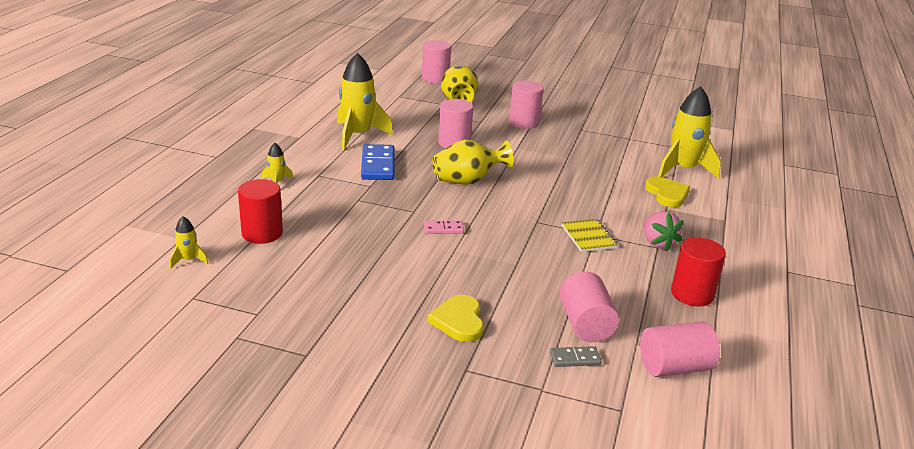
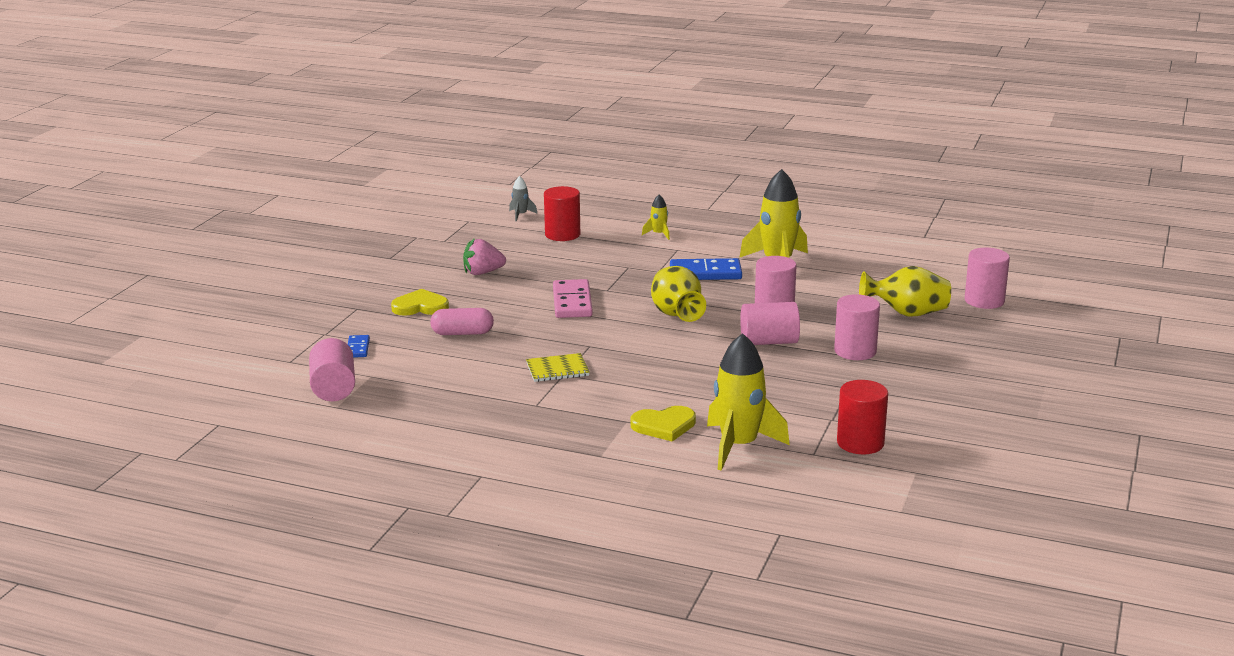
camera: 95 degrees right, 5 degrees down
(188, 260) = (521, 215): yellow rocket -> grey rocket
(443, 229) = (572, 302): pink domino -> pink domino, size x1.88
(523, 290) = (462, 333): none -> pink capsule
(575, 359) = (358, 348): grey domino -> blue domino
(585, 324) = (404, 356): pink cylinder -> pink cylinder (769, 342)
(657, 243) = (544, 406): pink strawberry -> pink strawberry (483, 273)
(692, 294) = (443, 412): red cylinder -> red cylinder (860, 443)

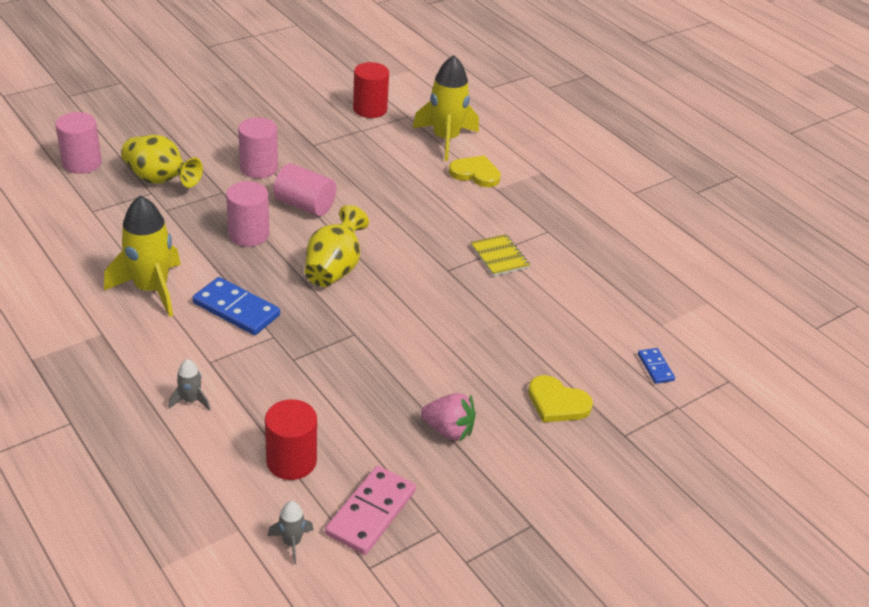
camera: 150 degrees left, 15 degrees up
(334, 388) = (701, 324): pink cylinder -> none
(358, 348) = (655, 367): blue domino -> blue domino turned 45 degrees counterclockwise
(462, 333) = (544, 340): pink capsule -> none
(557, 369) = (499, 256): yellow notebook -> yellow notebook turned 45 degrees clockwise
(572, 302) = (405, 332): pink domino -> pink domino (371, 513)
(658, 234) = (191, 400): yellow rocket -> grey rocket

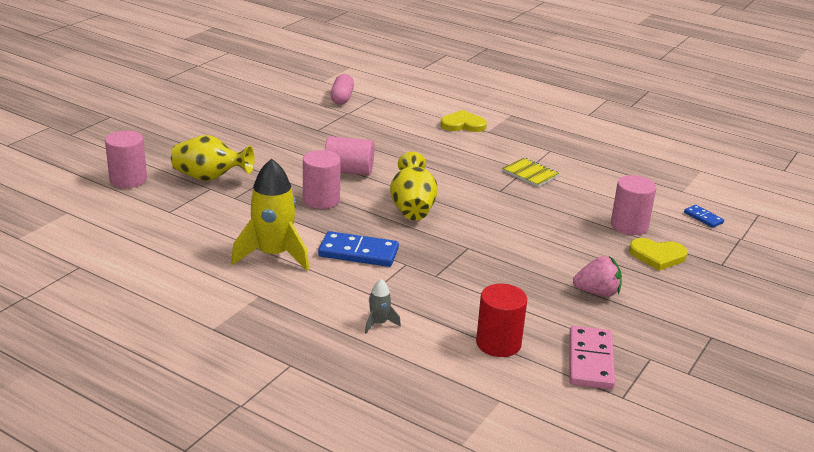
camera: 20 degrees left, 10 degrees down
(259, 168) = (287, 153): pink cylinder -> pink cylinder (629, 226)
(292, 542) = (549, 397): grey rocket -> none
(370, 109) = (342, 98): red cylinder -> pink capsule
(445, 139) = (420, 107): yellow rocket -> none

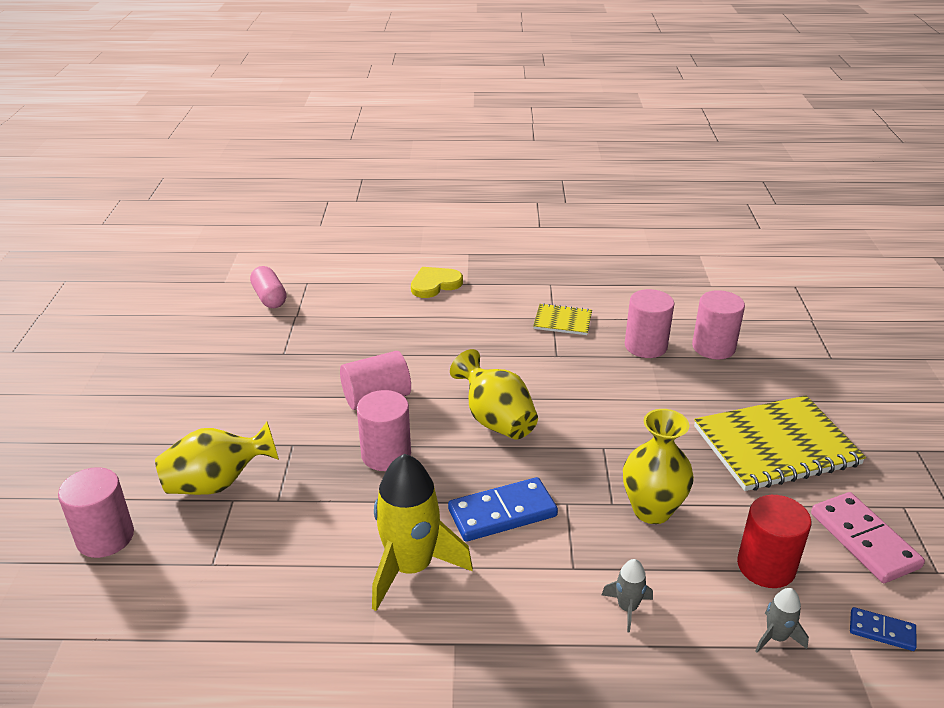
camera: 30 degrees left, 5 degrees up
(456, 375) = (776, 637): none -> grey rocket
(458, 288) = (652, 510): none -> yellow vase
(575, 207) = (645, 346): none -> pink cylinder
(597, 292) = (776, 446): pink strawberry -> yellow notebook
(657, 256) = (774, 373): yellow heart -> none
(703, 218) = (760, 309): blue domino -> blue domino (881, 631)

